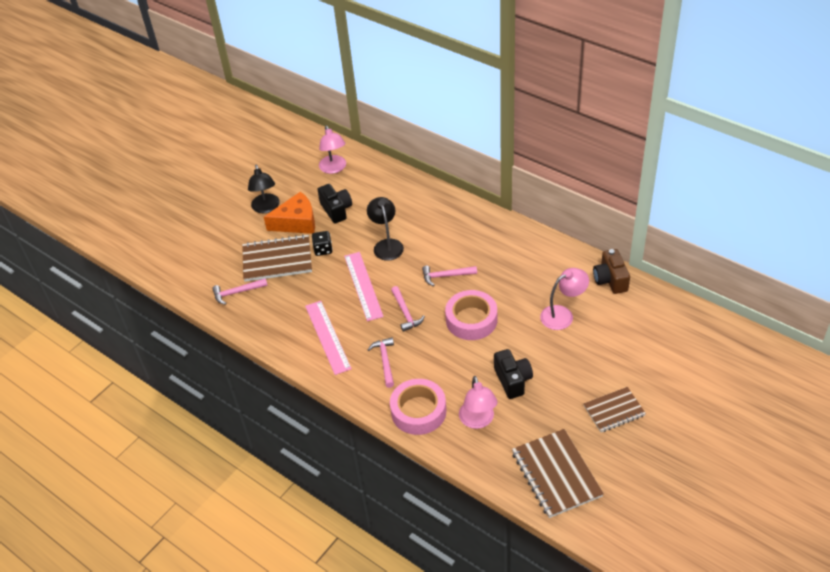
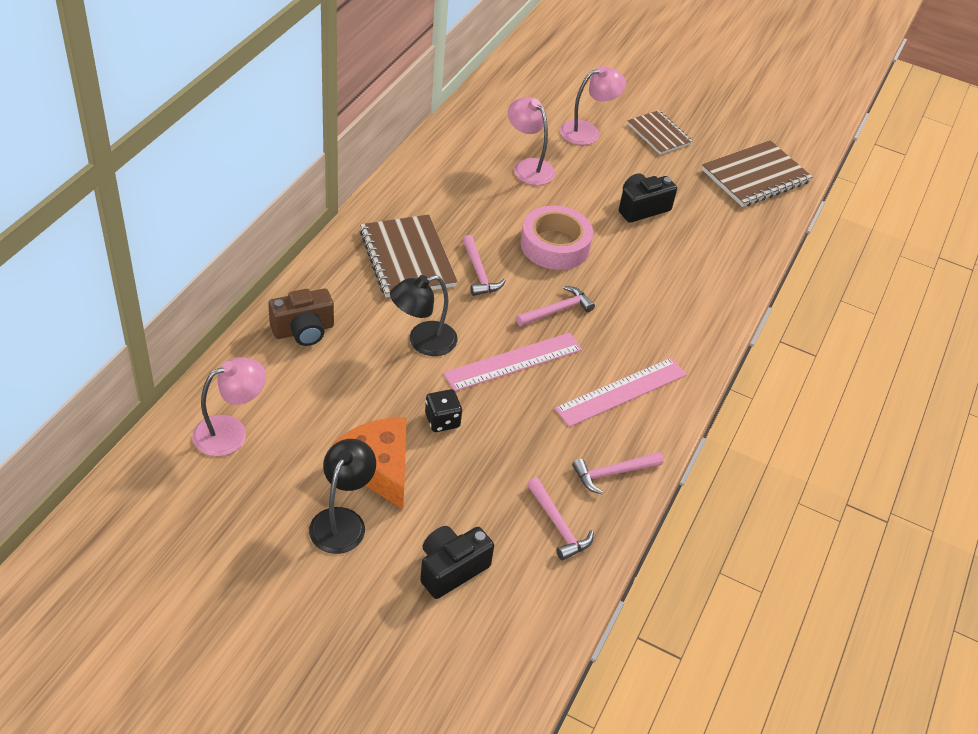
camera: 110 degrees left, 0 degrees up
(266, 208) = (342, 521): black lamp -> black lamp turned 45 degrees counterclockwise
(277, 260) = (474, 480): brown notebook -> brown notebook (407, 258)
(336, 210) = (344, 414): black camera -> black camera (451, 569)
(385, 361) = (647, 325): pink hammer -> pink hammer (613, 473)
(418, 411) = (715, 287): pink tape -> none
(478, 421) = (710, 235): pink lamp -> pink lamp (587, 131)
(610, 280) = (462, 128): brown camera -> brown camera (303, 330)

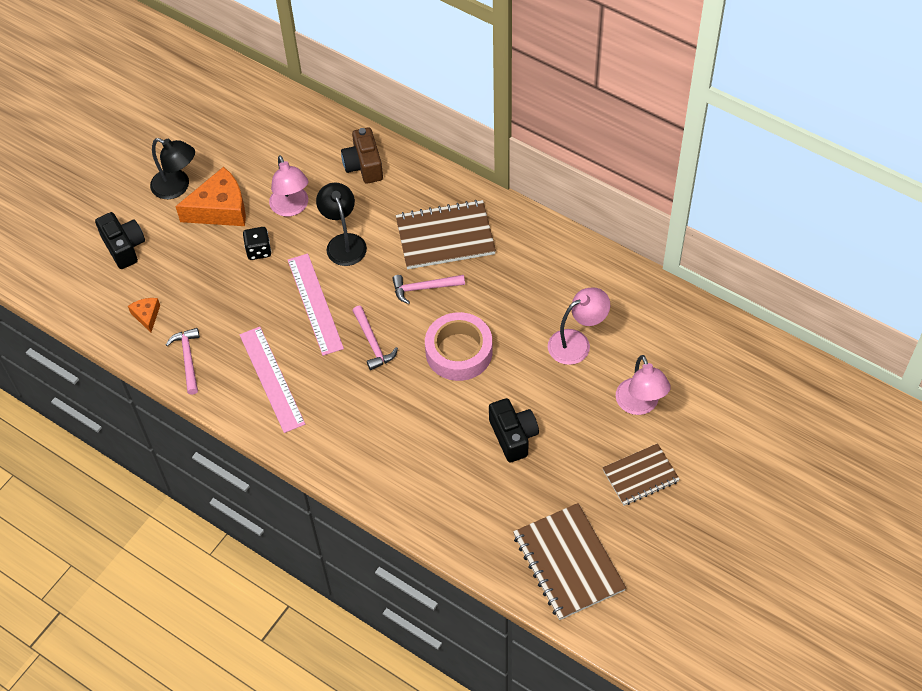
camera: 105 degrees right, 10 degrees up
(231, 432) = (267, 125): pink lamp -> pink lamp (291, 208)
(558, 525) = (147, 316): pink hammer -> orange cheese

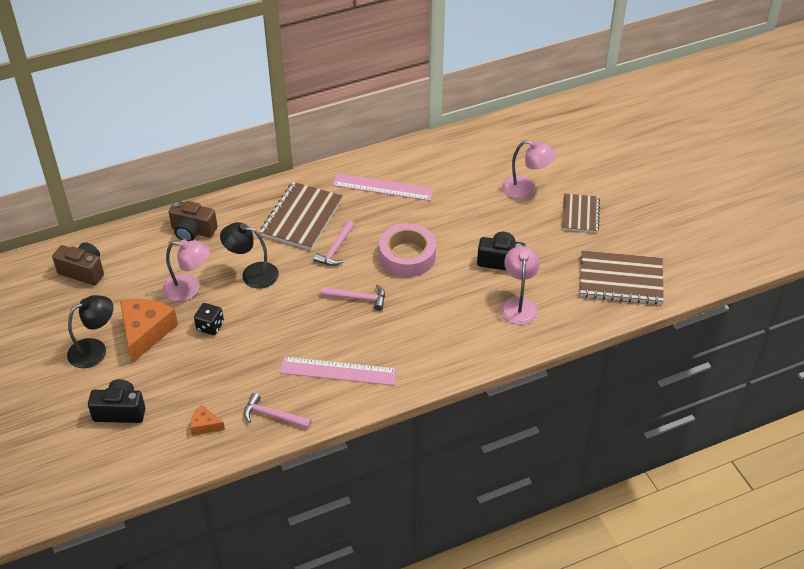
camera: 60 degrees left, 10 degrees down
(258, 121) = (83, 271): none -> brown camera
(315, 303) = (292, 315): pink ruler -> pink ruler (383, 187)
(577, 343) = (452, 195): pink lamp -> pink lamp (518, 304)

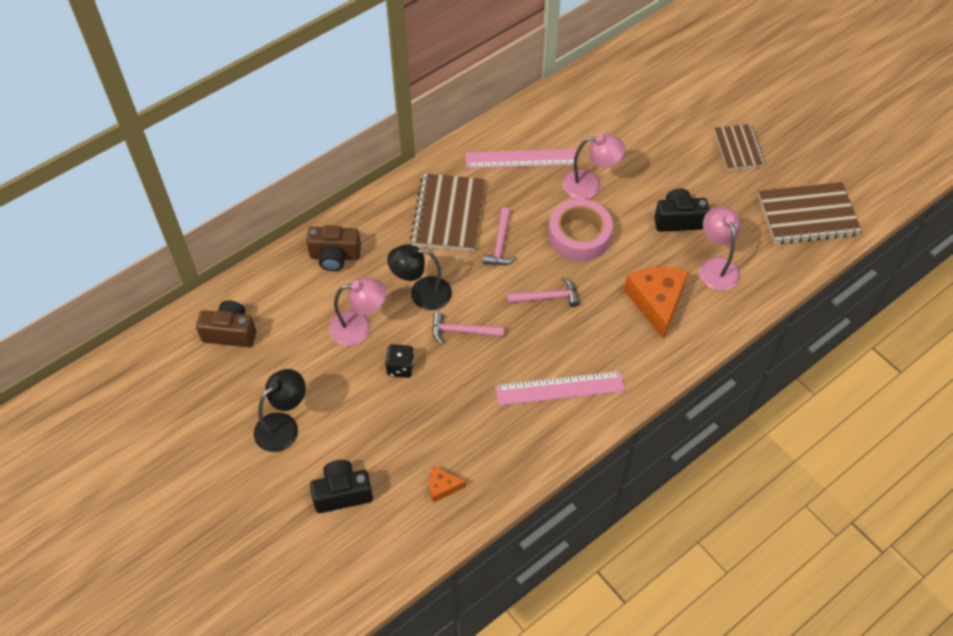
camera: 15 degrees left, 10 degrees up
(145, 332) = (332, 391): orange cheese -> orange cheese (656, 302)
(273, 416) = (511, 457): pink hammer -> pink hammer (462, 331)
(526, 189) = (672, 130): pink lamp -> pink lamp (590, 185)

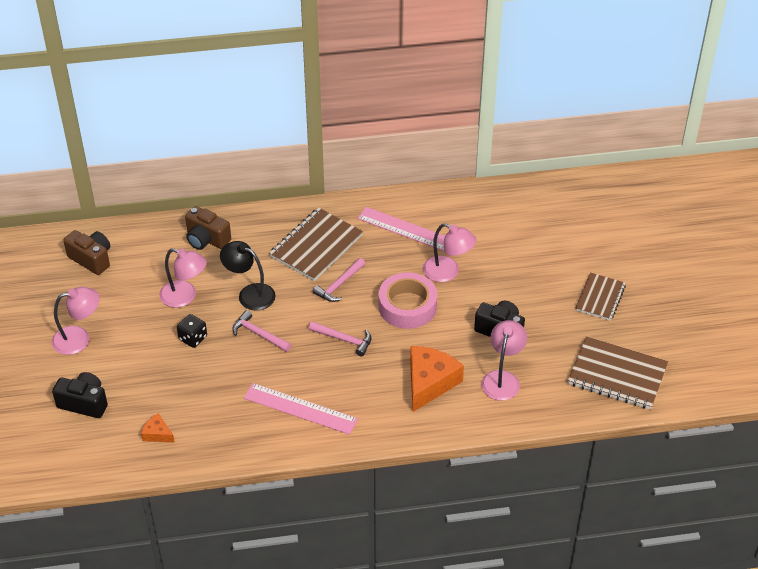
camera: 30 degrees right, 10 degrees down
(283, 426) = (79, 339): black lamp -> pink lamp

